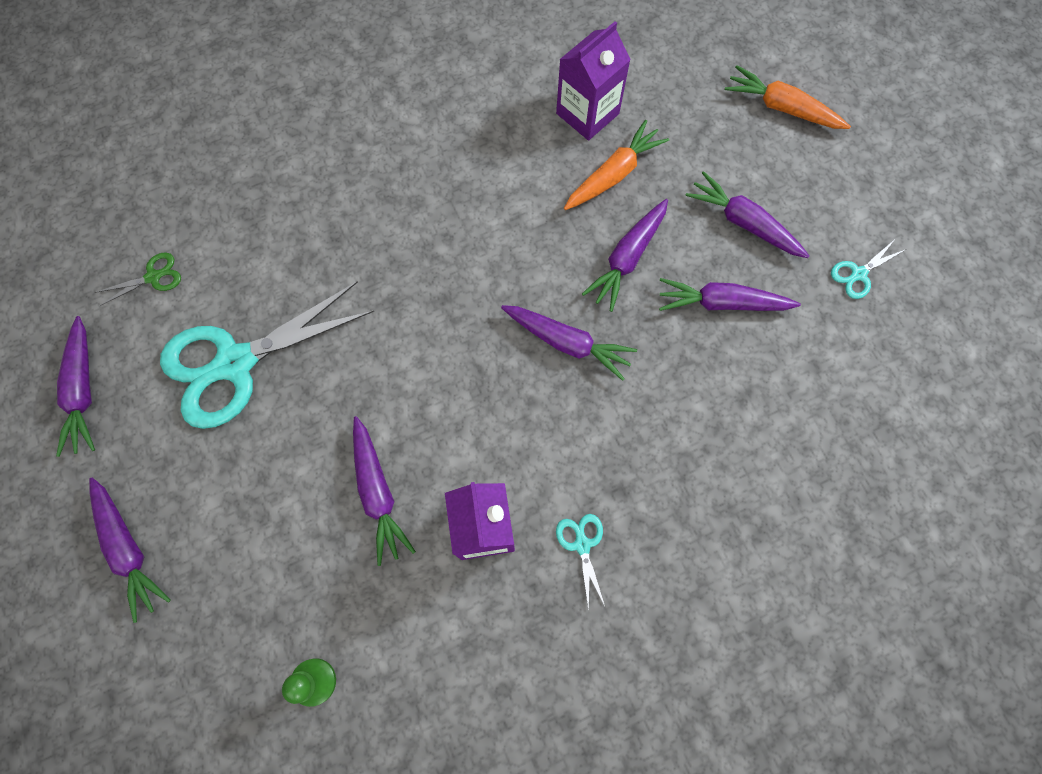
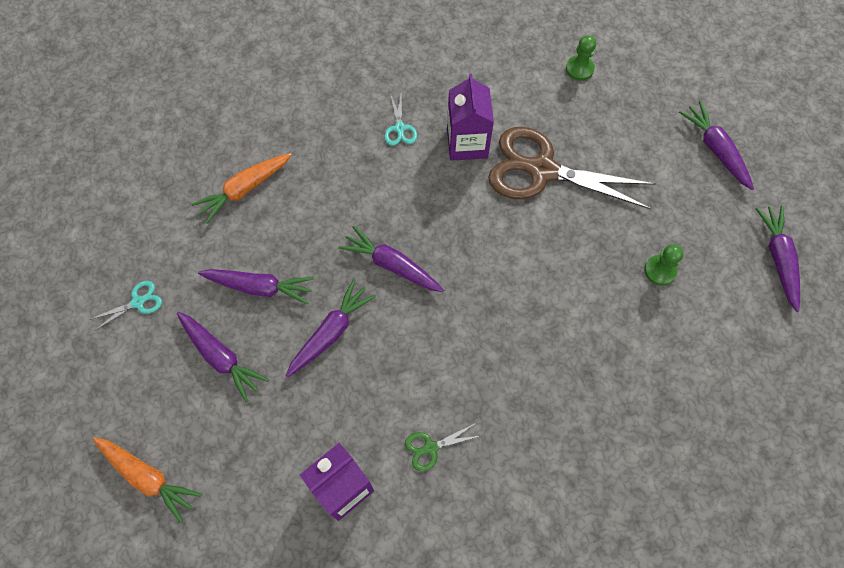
camera: 175 degrees left, 5 degrees down
(153, 277) = (744, 350): green scissors -> green scissors (431, 447)
(236, 363) = (660, 271): turquoise scissors -> green pawn
(378, 493) = (542, 170): purple carrot -> brown scissors
(614, 174) = (328, 417): orange carrot -> orange carrot (244, 189)

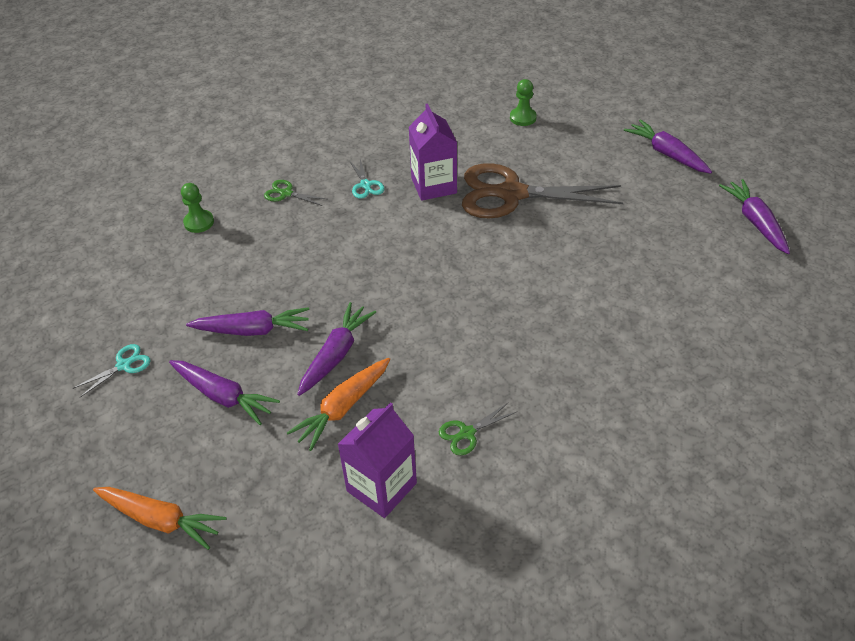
camera: 10 degrees left, 20 degrees down
(244, 189) = (220, 255): orange carrot -> orange carrot (343, 408)
(320, 123) = (286, 193): none -> green scissors
(391, 265) = (385, 289): purple carrot -> none
(660, 271) = (649, 249): green pawn -> green pawn (199, 222)

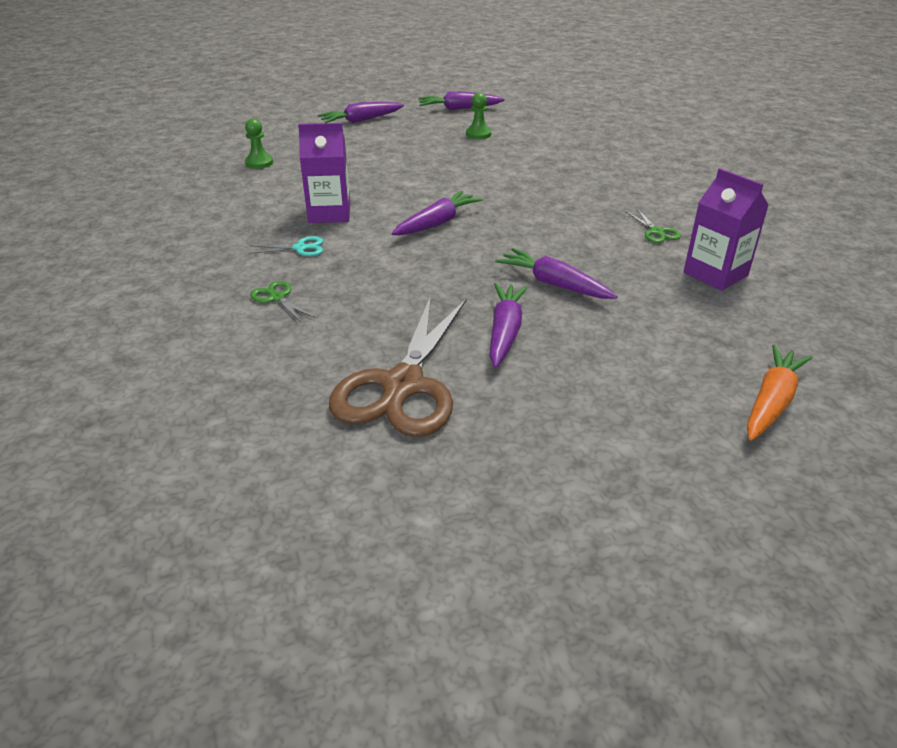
camera: 80 degrees left, 10 degrees down
(124, 365) = (539, 433): turquoise scissors -> none
(199, 222) = (288, 366): green pawn -> green pawn (478, 134)
(223, 396) = (601, 355): purple carrot -> purple carrot (437, 223)
(286, 193) = (277, 298): green scissors -> green scissors turned 105 degrees clockwise
(343, 408) = (624, 285): orange carrot -> none
(511, 194) = (369, 181): brown scissors -> brown scissors (403, 385)

